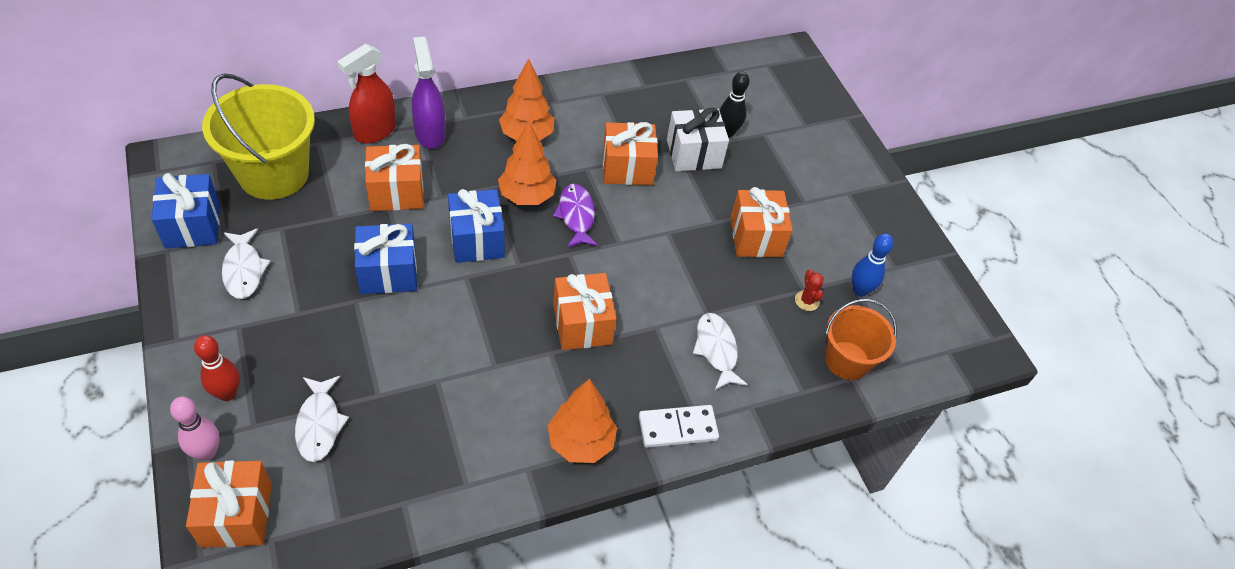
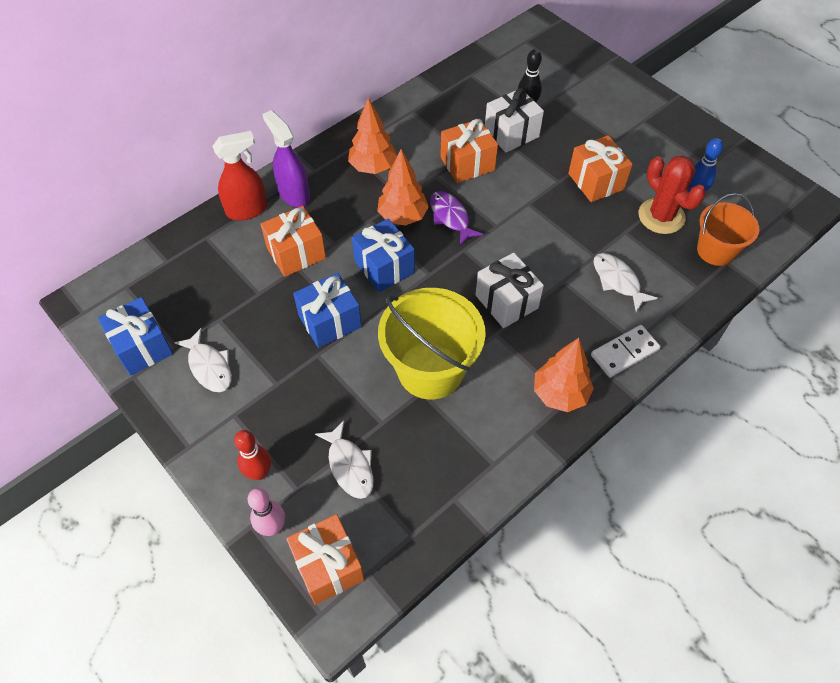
camera: 15 degrees left, 5 degrees up
(274, 174) = (184, 277): yellow bucket -> yellow bucket (430, 370)
(375, 131) = (247, 210): red spray bottle -> red spray bottle turned 135 degrees counterclockwise
(582, 324) = (506, 301): orange gift -> white gift
(807, 301) = (661, 216): red cactus -> red cactus, size x2.20

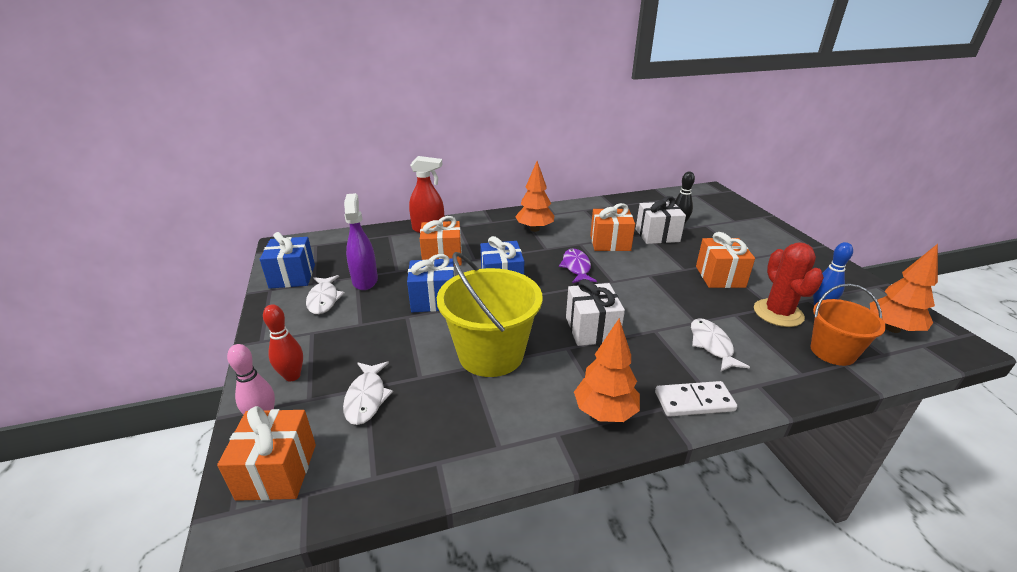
camera: 25 degrees right, 25 degrees down
(294, 194) = (467, 229): purple spray bottle -> purple spray bottle (365, 280)
(403, 216) = (538, 258): orange tree -> orange tree (892, 329)

